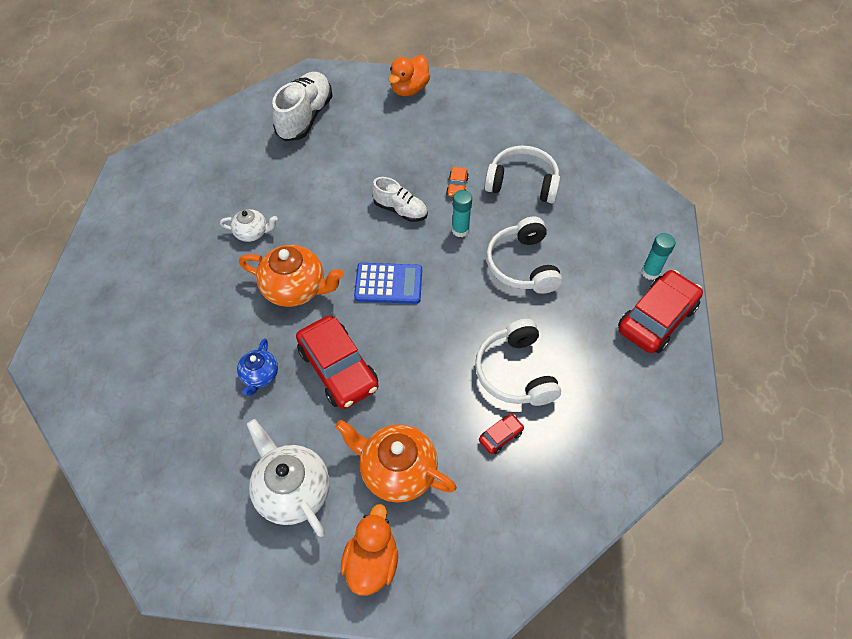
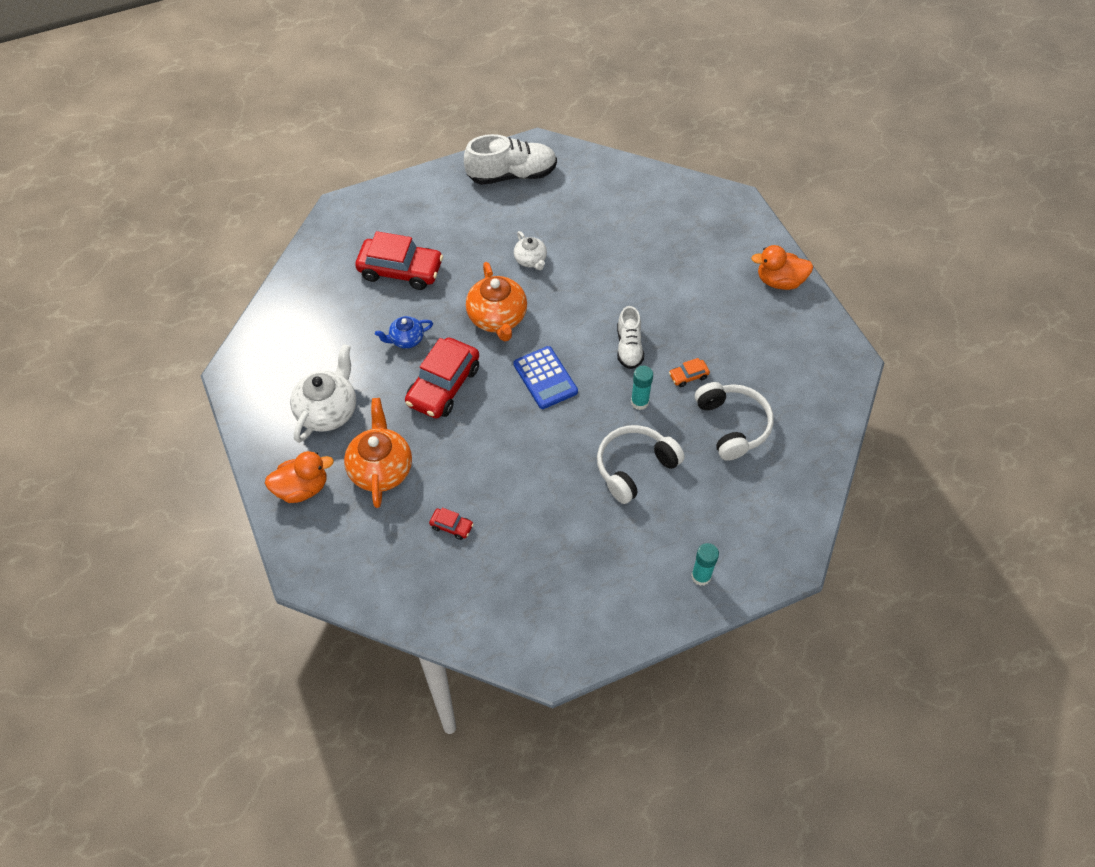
camera: 60 degrees right, 0 degrees up
(305, 117) = (680, 225): white shoe -> white shoe (512, 175)
(515, 372) = (518, 510): white headphones -> none
(656, 318) = (649, 601): red car -> red car (400, 270)

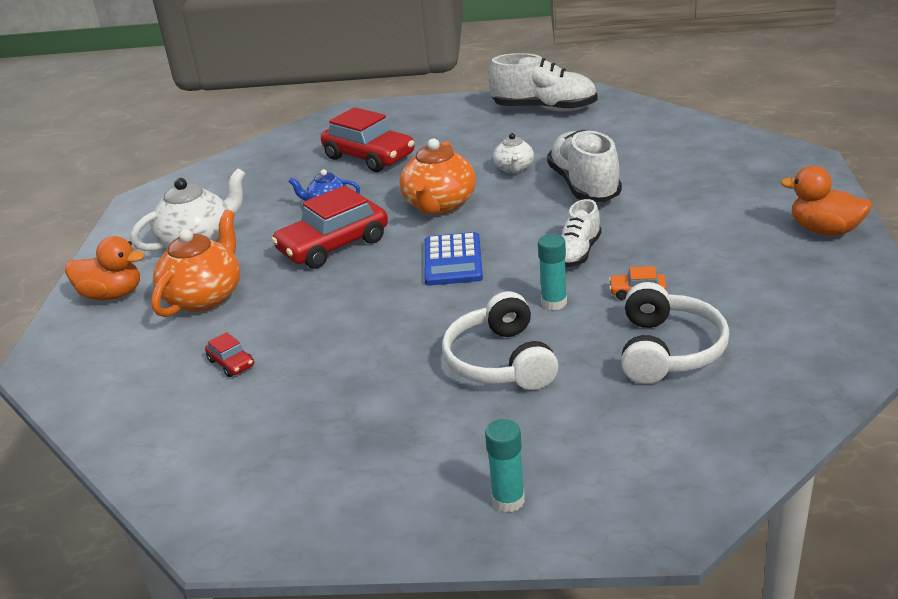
camera: 30 degrees right, 25 degrees down
(595, 269) = (584, 186): none -> white shoe
(634, 467) = (500, 361): white headphones -> white headphones turned 90 degrees counterclockwise

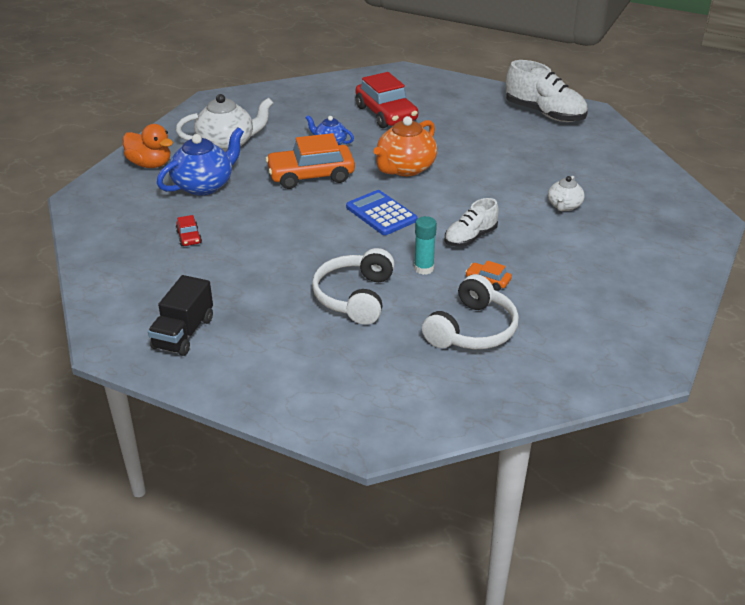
camera: 20 degrees right, 5 degrees up
(204, 297) = (204, 185): orange teapot -> blue teapot
(315, 483) = (183, 333): none -> black truck
(333, 245) = (311, 175): red car -> orange car
(453, 260) = (381, 214): blue calculator -> blue calculator turned 120 degrees clockwise
(508, 500) = (287, 388): turquoise glue stick -> none
(514, 169) = (481, 156): white teapot -> white teapot (564, 206)
(584, 186) = (520, 187): white shoe -> none
(824, 230) = (669, 282): orange duck -> none

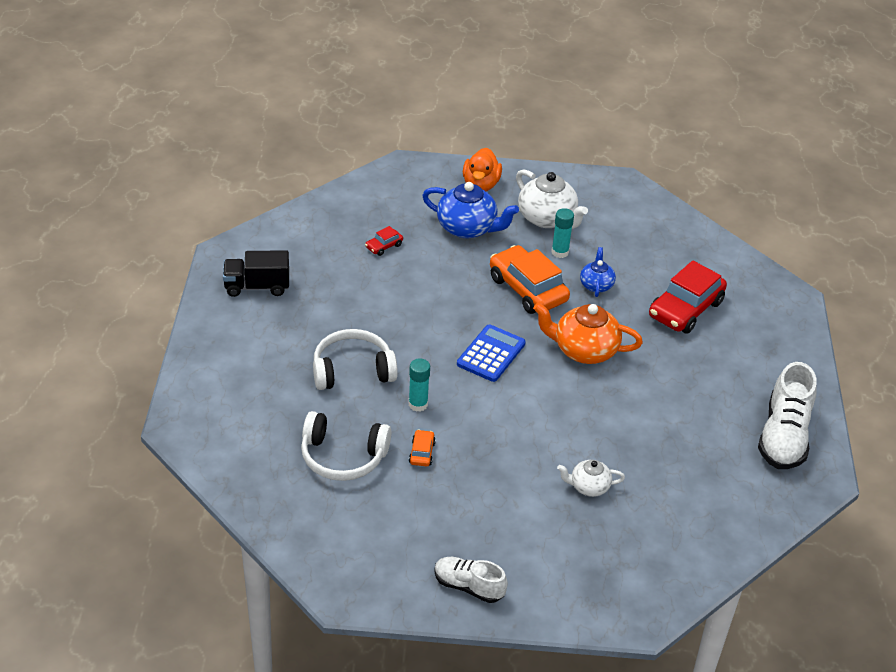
camera: 65 degrees right, 5 degrees up
(275, 149) = (560, 252): none -> turquoise glue stick
(470, 237) = (487, 426): white shoe -> white shoe (468, 586)

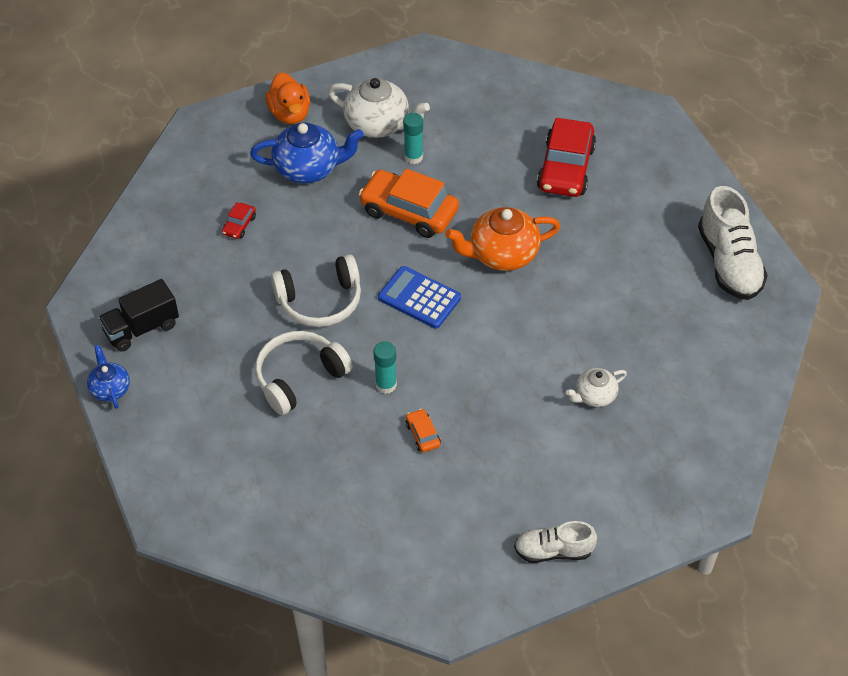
camera: 25 degrees left, 10 degrees up
(343, 457) = (352, 475): white headphones -> white headphones (320, 301)
(491, 354) = (419, 298): blue calculator -> blue calculator turned 60 degrees counterclockwise
(596, 285) = (469, 178): blue teapot -> blue teapot (110, 389)

